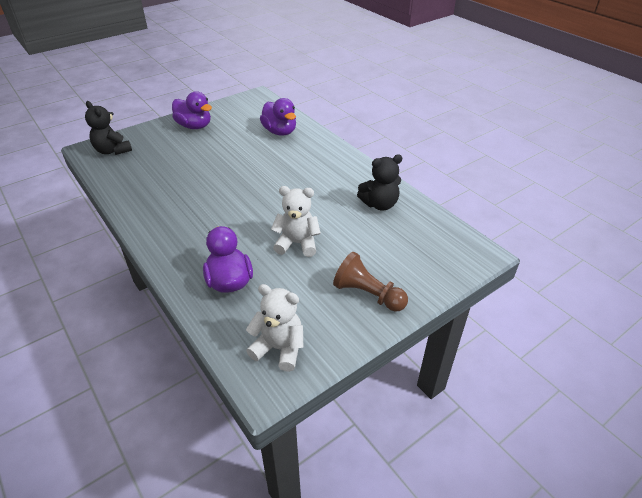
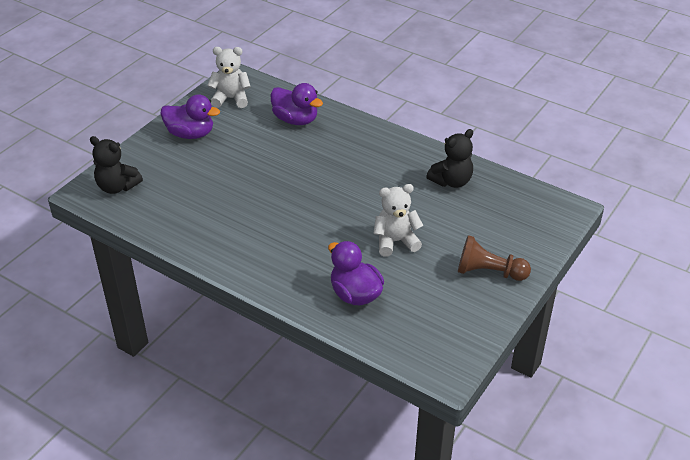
camera: 20 degrees left, 0 degrees up
(279, 348) = (439, 339): white teddy bear -> white teddy bear (231, 99)

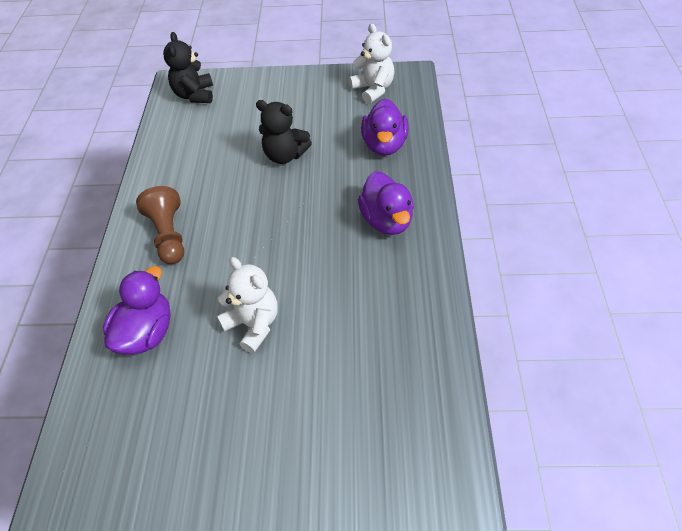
camera: 60 degrees right, 10 degrees up
(190, 134) = (299, 95): purple duck -> purple duck (386, 220)
(451, 181) = (399, 323): black teddy bear -> black teddy bear (285, 155)
(488, 272) = (259, 448): brown pawn -> brown pawn (169, 235)

